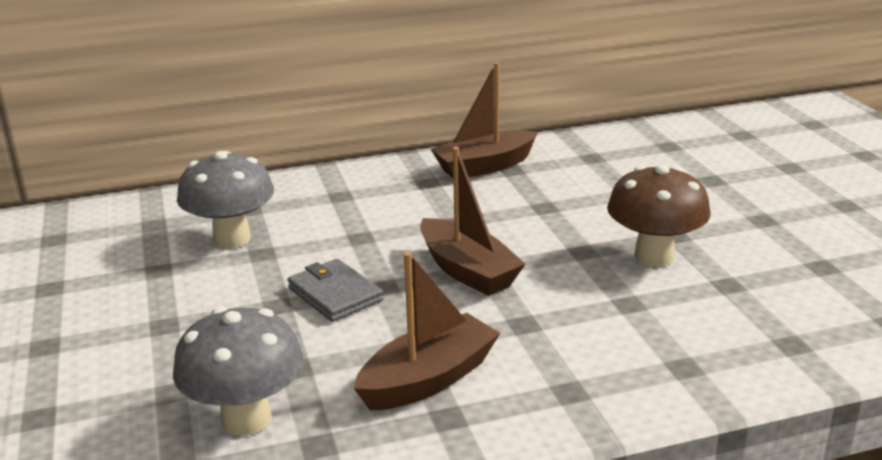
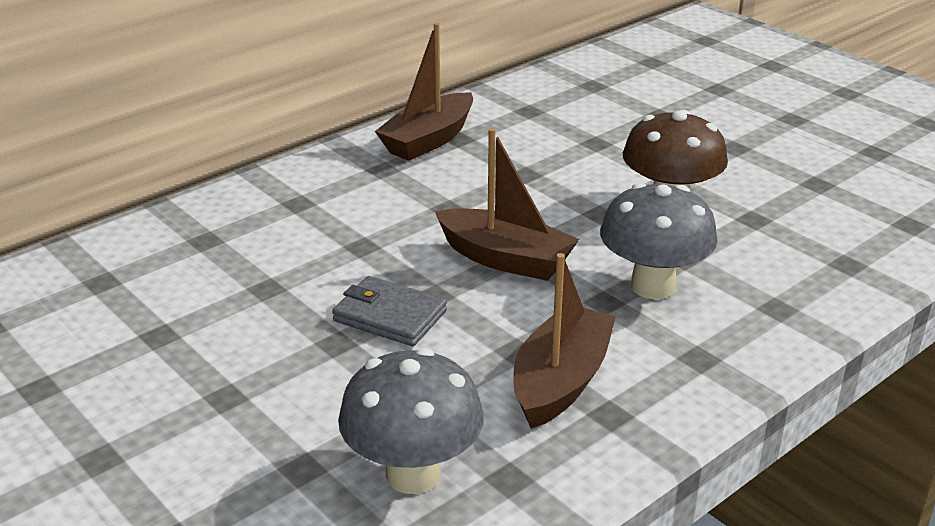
camera: 25 degrees left, 5 degrees up
(232, 239) = (217, 279): grey mushroom -> grey mushroom (652, 286)

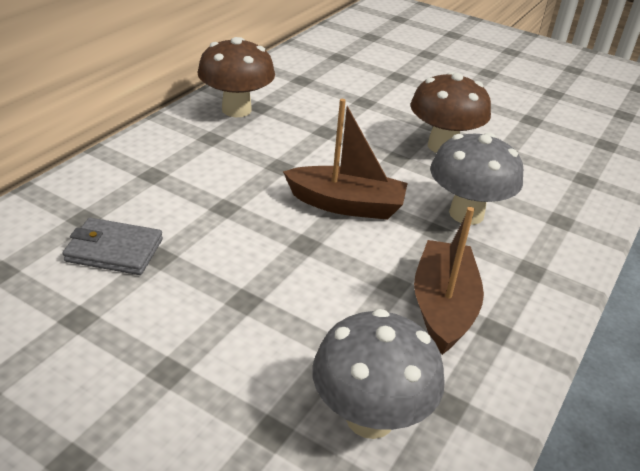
camera: 20 degrees left, 5 degrees up
(389, 316) = (278, 268): grey wallet -> grey wallet (114, 250)
(428, 140) = (236, 110): brown boat -> brown mushroom

